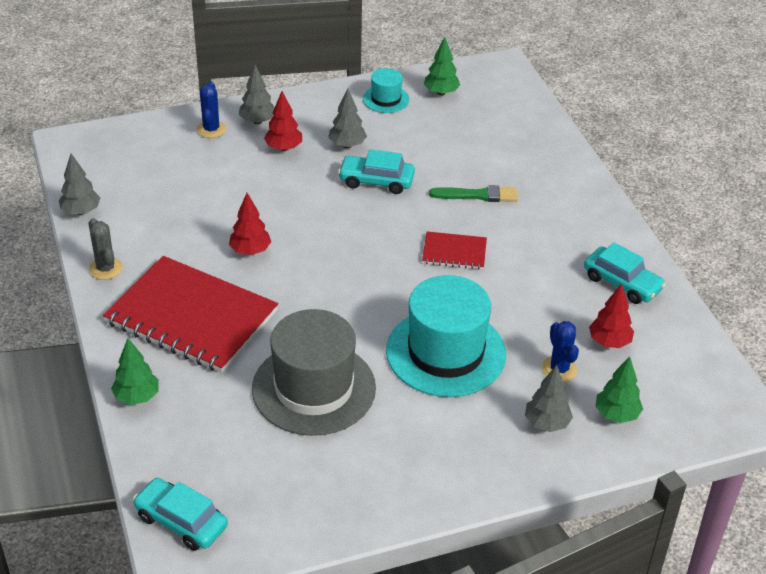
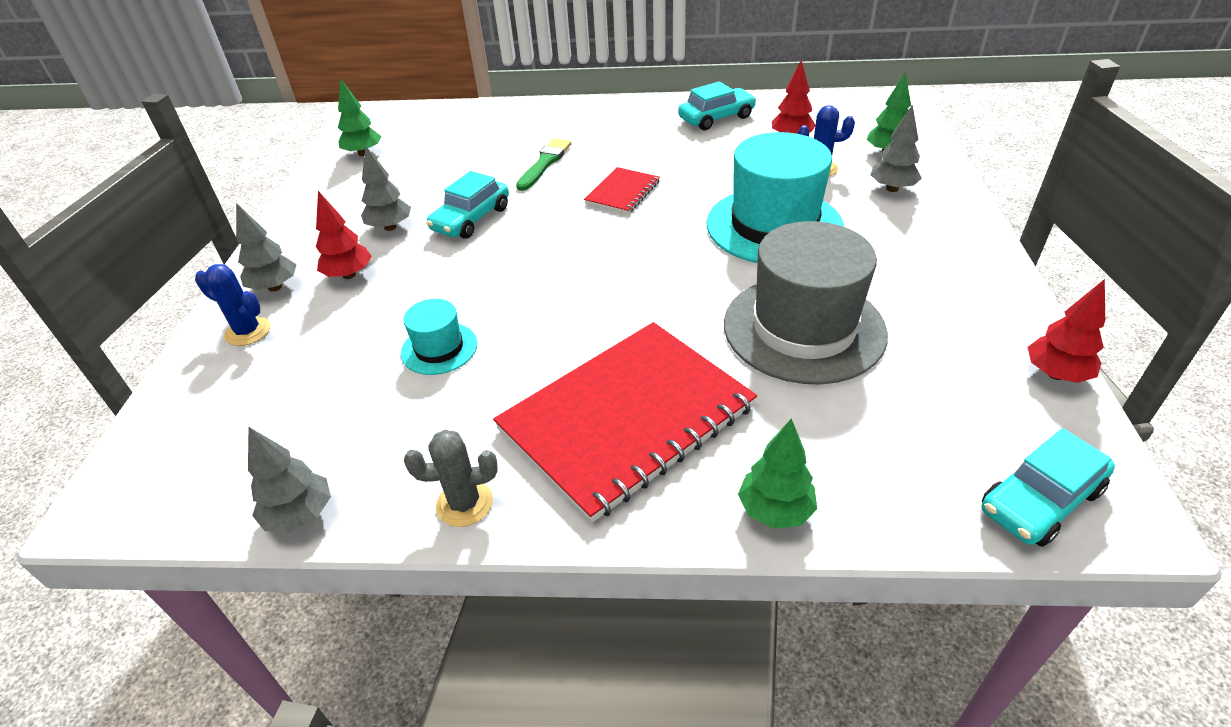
camera: 65 degrees left, 0 degrees up
(250, 251) = (525, 338): red tree -> red tree (1055, 374)
(386, 99) = (337, 187): turquoise hat -> turquoise hat (439, 348)

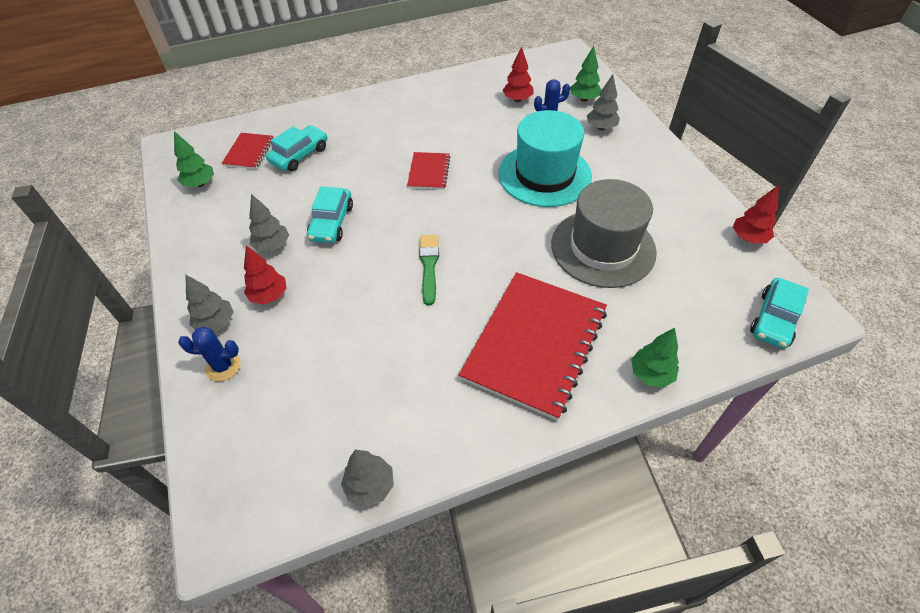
camera: 25 degrees left, 10 degrees up
(435, 134) = (249, 152): none -> red notebook
(439, 348) = (380, 334): turquoise hat -> none
(464, 503) = (472, 437): grey cactus -> none
(544, 163) = (356, 160): green brush -> green brush (429, 266)
(716, 118) = (457, 92): turquoise car -> turquoise car (299, 155)

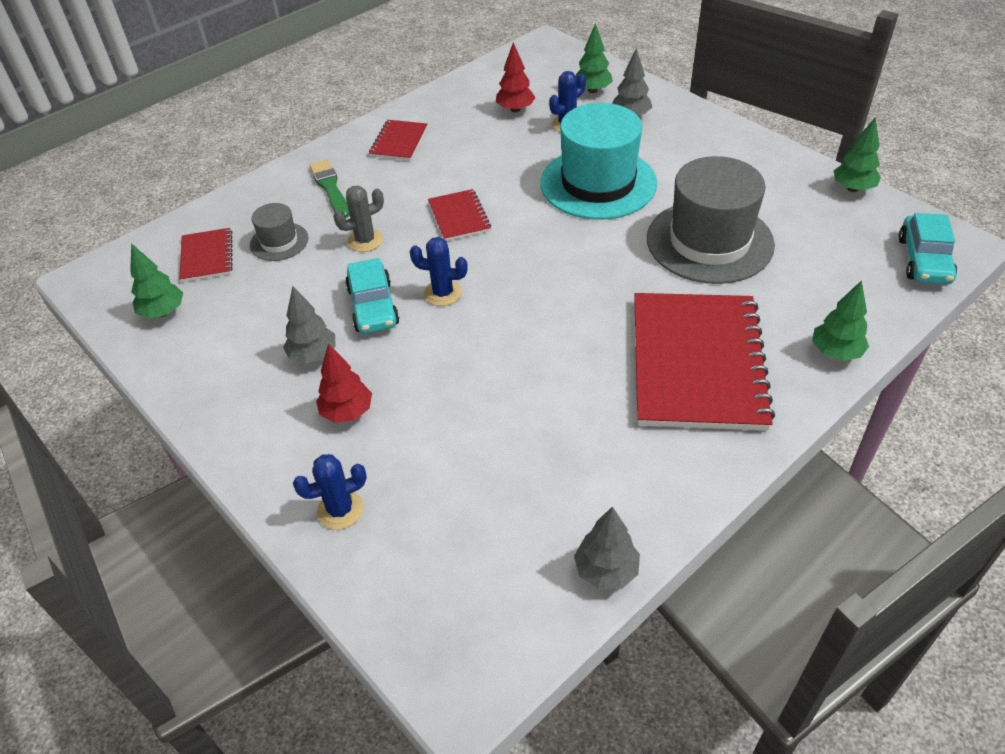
camera: 20 degrees left, 5 degrees down
(216, 323) = (297, 465): grey tree -> none
(299, 155) = (279, 241): turquoise car -> grey hat
(355, 171) = (365, 240): none -> grey cactus
(383, 227) = (443, 293): none -> blue cactus
(421, 103) = (399, 142): none -> red notebook
(429, 266) = (525, 319): green brush -> green brush (330, 188)
(748, 238) = (853, 188): red tree -> green tree

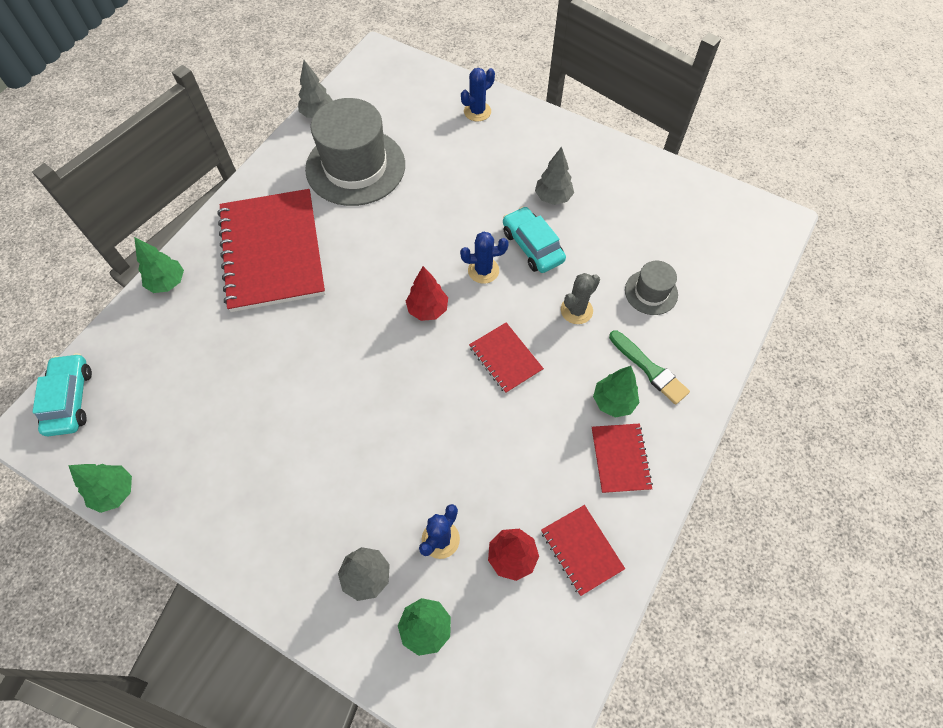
camera: 160 degrees right, 15 degrees up
(163, 312) = (689, 206): green tree -> green tree (613, 402)
(207, 256) = (700, 263): red notebook -> red notebook (581, 550)
(347, 412) = (505, 164): red tree -> red tree (427, 309)
(598, 183) = (383, 439): turquoise hat -> none
(709, 241) = (265, 379): grey hat -> grey hat (355, 167)

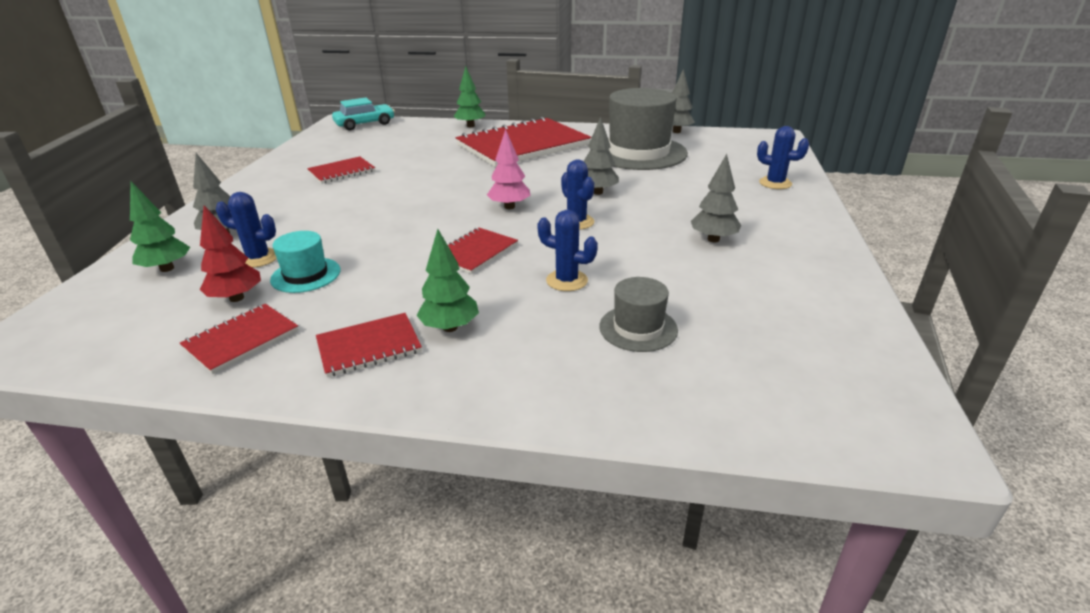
camera: 70 degrees right, 30 degrees down
(115, 492) = (298, 147): green tree -> none
(244, 446) = (342, 172): none -> red notebook
(427, 309) = (509, 207): red tree -> pink tree
(431, 234) = (598, 192): none -> grey tree
(492, 497) = (306, 275): none -> turquoise hat
(532, 246) = (632, 240): turquoise car -> none
(576, 310) = (567, 280): grey cactus -> blue cactus
(649, 369) = (513, 347): green brush -> none

